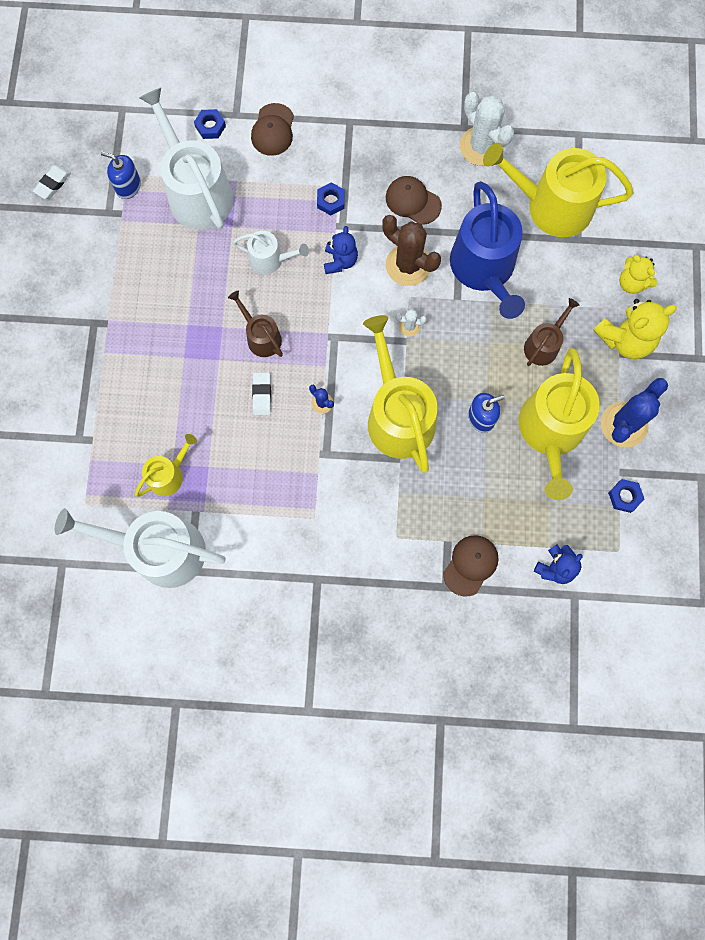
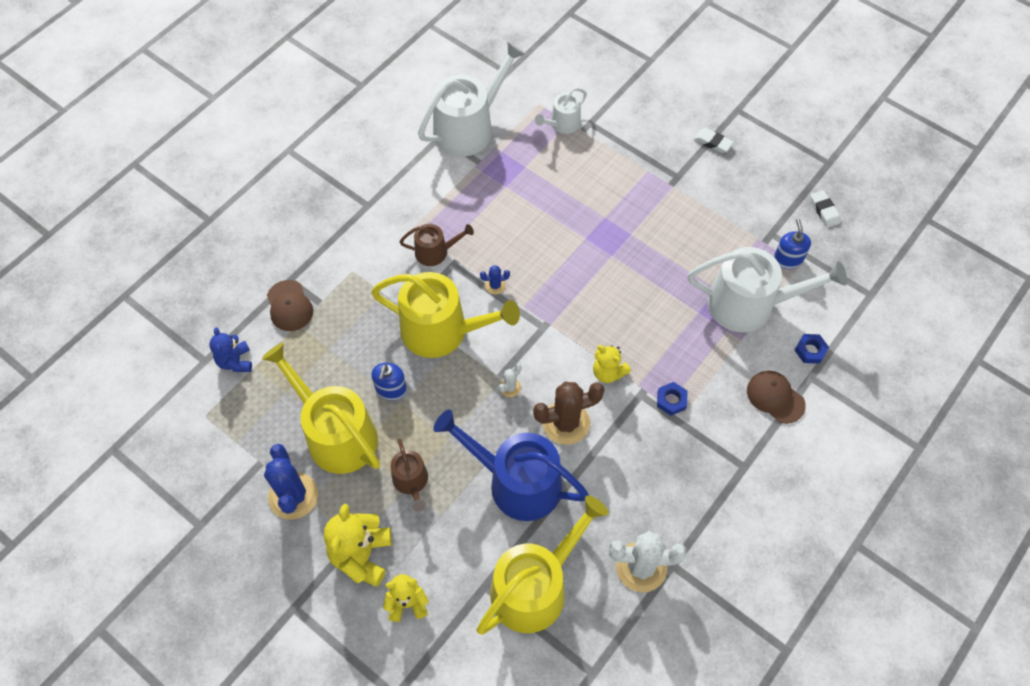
camera: 125 degrees right, 15 degrees down
(128, 186) = (787, 259): blue soap dispenser -> blue soap dispenser turned 60 degrees counterclockwise
(169, 474) = (519, 160): yellow watering can -> none
(261, 337) = (582, 276): brown watering can -> brown watering can (435, 252)
(262, 395) = (534, 250): white eraser -> white eraser (713, 142)
(270, 260) = (647, 322): white watering can -> white watering can (562, 124)
(340, 261) = (608, 372): blue teddy bear -> yellow teddy bear
(413, 201) = (625, 467): brown cap -> none
(624, 496) = (239, 451): blue nut -> none

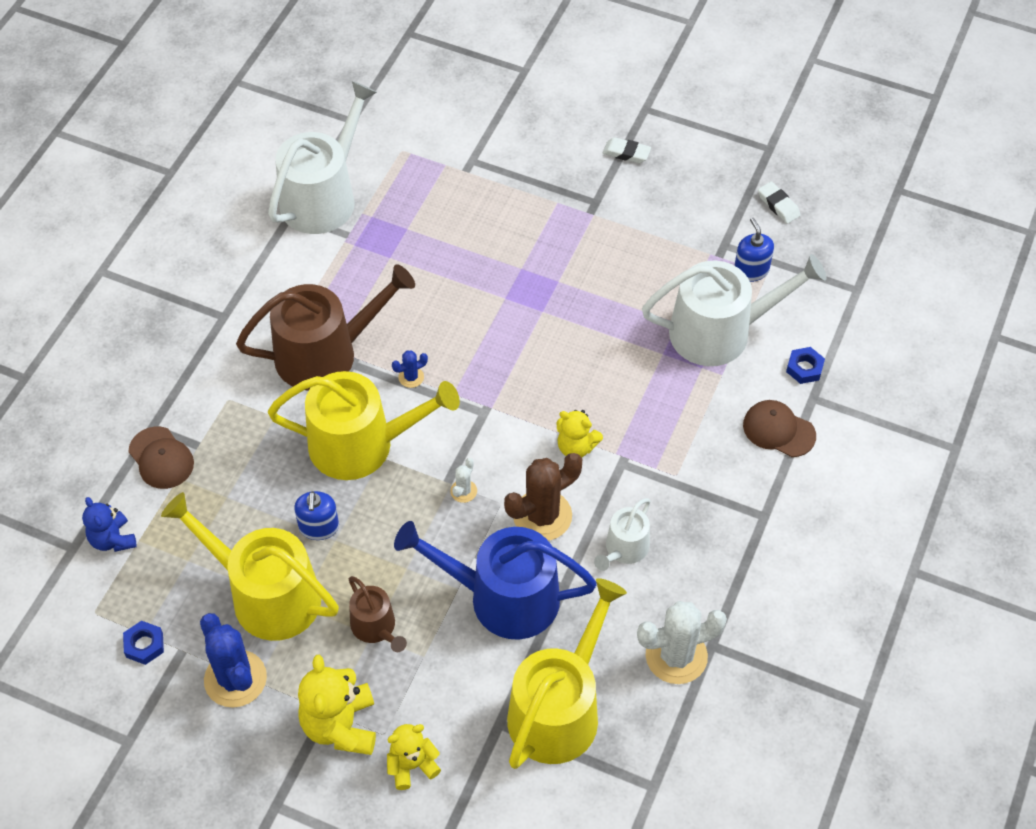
camera: 15 degrees left, 5 degrees down
(435, 252) = (326, 353): brown watering can -> brown watering can, size x1.95
(562, 124) = (438, 169): white watering can -> white watering can (624, 549)
(671, 400) = (659, 461): blue nut -> blue nut (144, 645)

